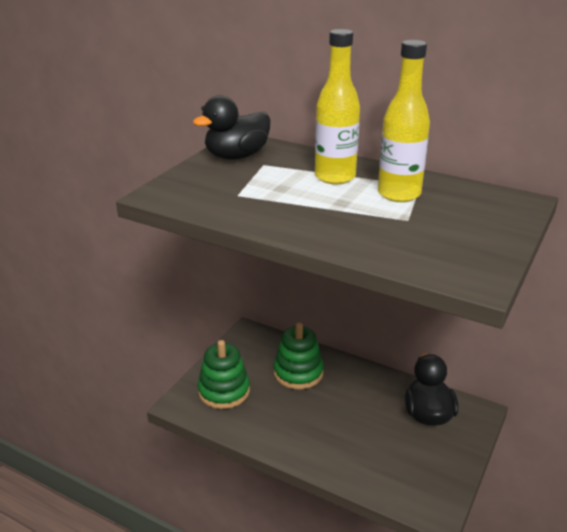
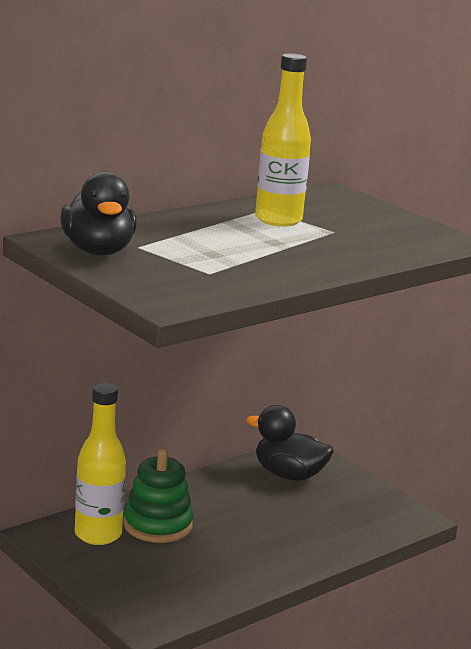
camera: 70 degrees left, 10 degrees down
(224, 391) = (148, 584): green stacking toy -> none
(335, 177) = (210, 229): yellow bottle -> yellow bottle (98, 534)

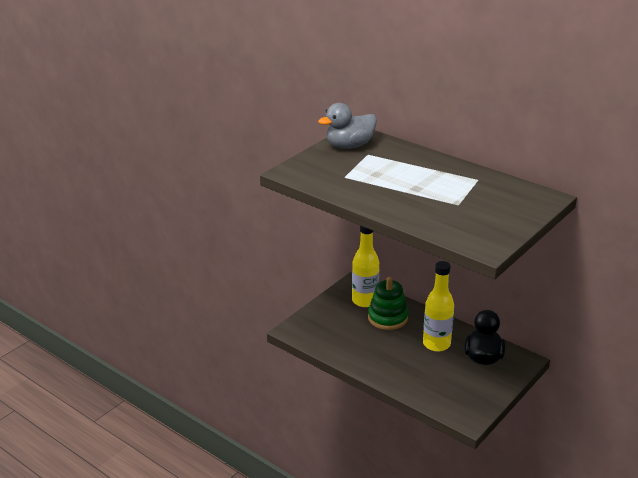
camera: 80 degrees right, 10 degrees up
(98, 251) = (349, 146): black duck -> grey duck
(278, 220) = (459, 185): yellow bottle -> yellow bottle (436, 344)

